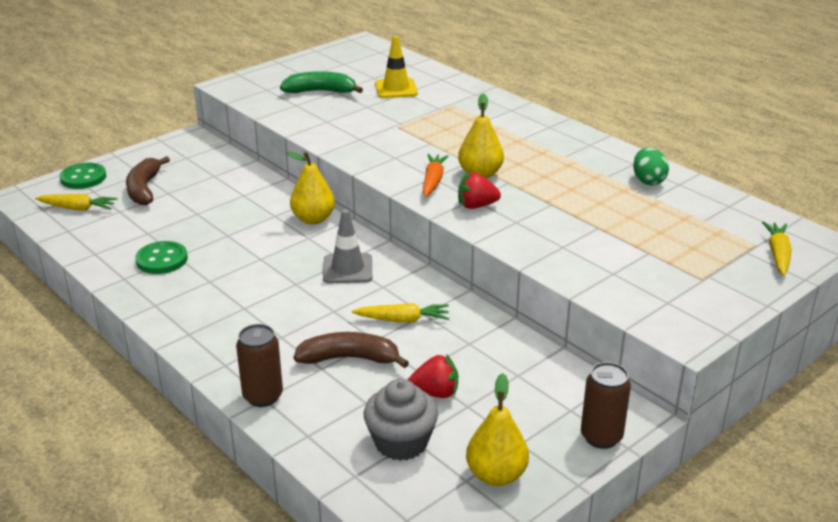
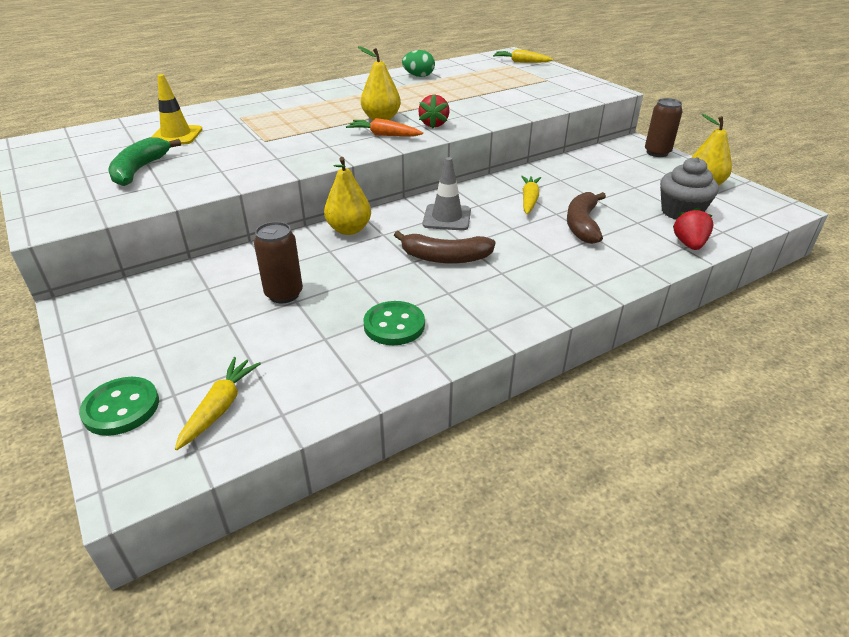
camera: 80 degrees left, 5 degrees up
(144, 189) = (204, 343): brown banana -> brown banana (445, 257)
(263, 396) = (639, 266): brown can -> brown can (284, 294)
(435, 393) = (622, 196): red strawberry -> red strawberry (689, 244)

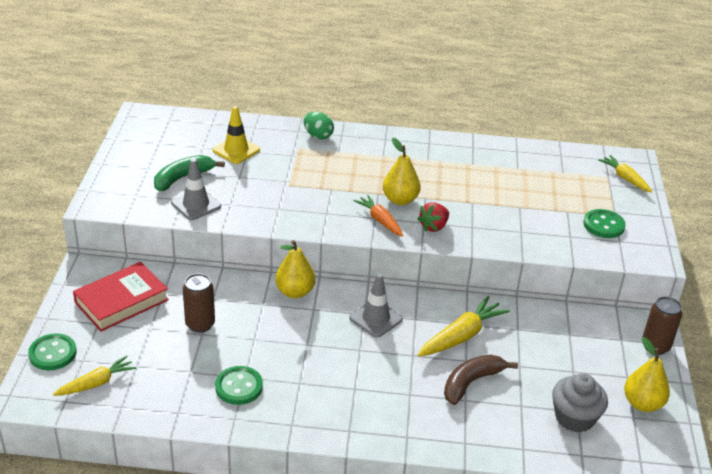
camera: 35 degrees right, 0 degrees up
(163, 315) = (122, 301): none -> red book
(182, 183) = (196, 205): none -> grey traffic cone
(419, 76) = (498, 157): green egg -> green egg (318, 136)
(445, 257) = (331, 353): brown banana -> none
(529, 200) = (461, 336): yellow carrot -> yellow carrot, size x1.51
(549, 86) = (603, 225): none -> green button
(689, 244) = (532, 448): red strawberry -> none

